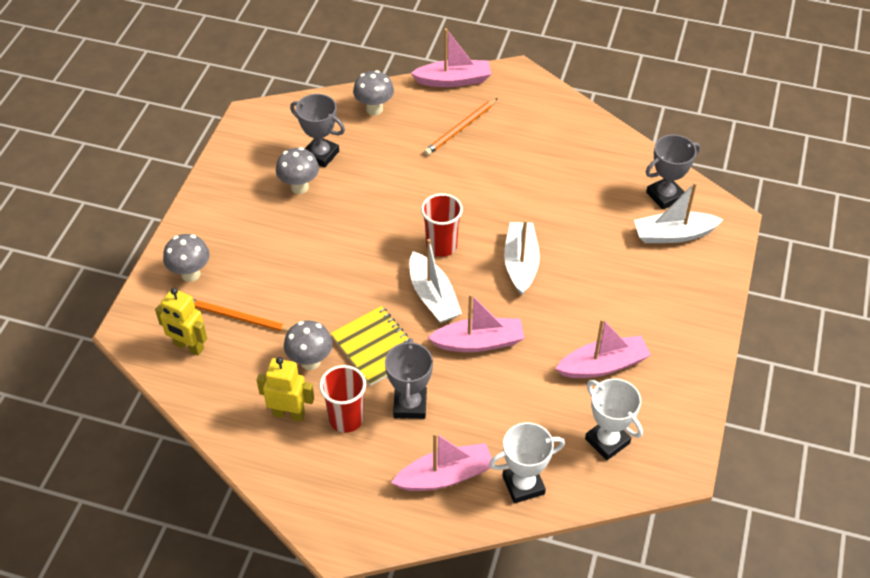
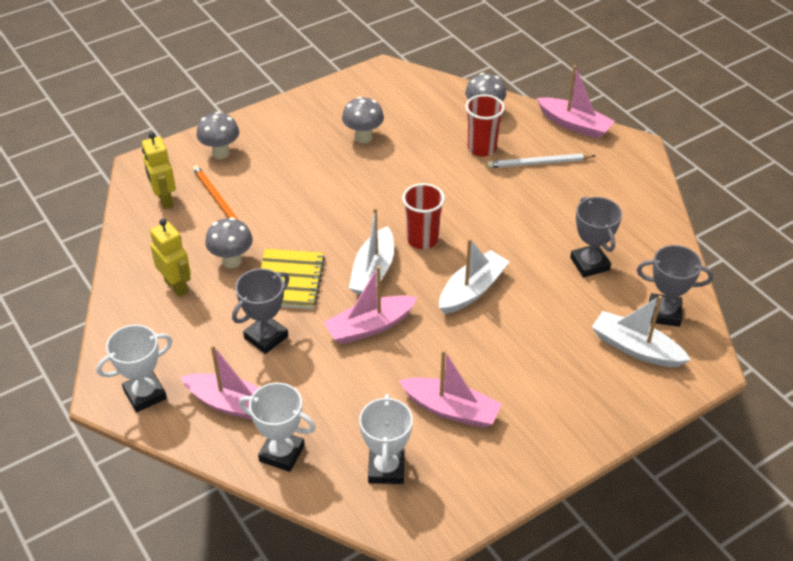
camera: 40 degrees right, 5 degrees down
(321, 154) = (405, 123): grey trophy -> grey trophy (589, 264)
(346, 419) = (210, 316): red cup -> red cup (482, 148)
(367, 518) = (145, 394): none -> white trophy
(460, 129) = (538, 163): orange pencil -> white pencil
(478, 342) = (370, 327): pink boat -> pink boat turned 120 degrees clockwise

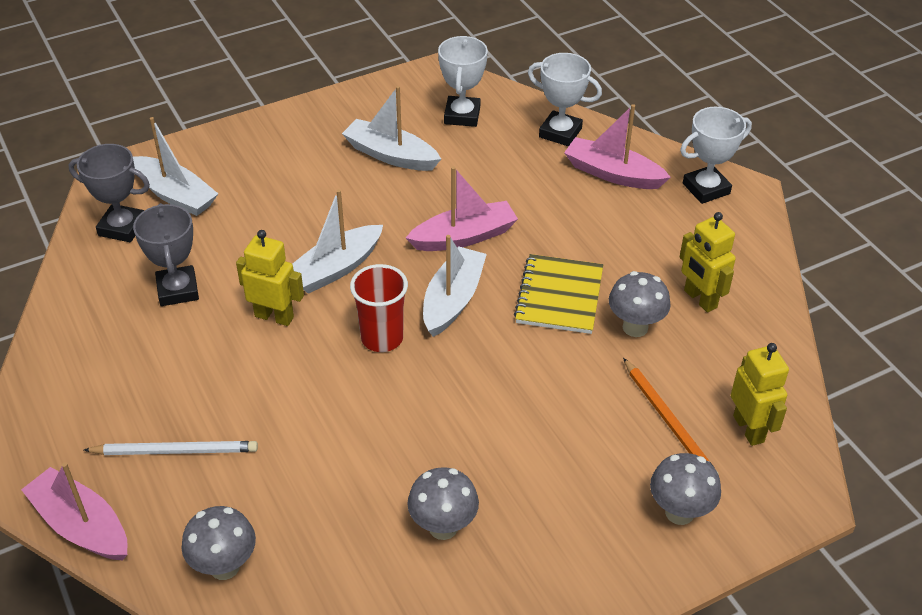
camera: 175 degrees left, 0 degrees up
(266, 337) = (583, 234): grey trophy -> none
(451, 409) = (391, 155): pink boat -> white boat
(482, 148) = (253, 487): red cup -> none
(507, 249) = (274, 316): none -> yellow robot

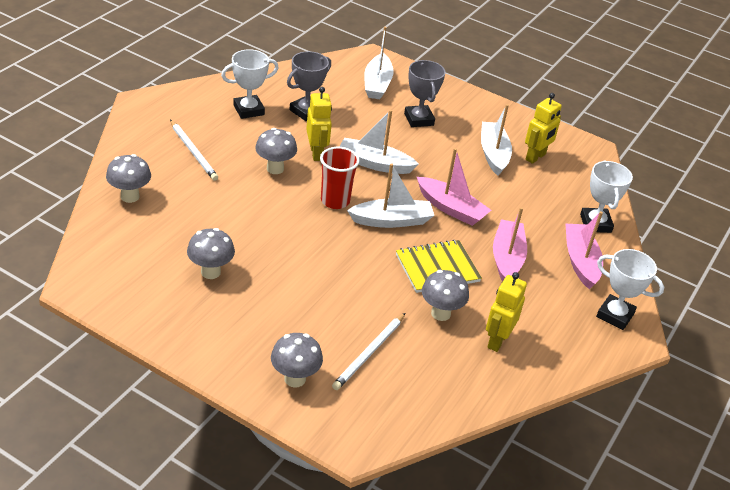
camera: 55 degrees right, 5 degrees down
(81, 525) = (124, 139): pink boat -> pink boat (507, 258)
(122, 227) = (335, 75): grey trophy -> grey trophy (419, 119)
(276, 373) = (275, 168): none -> grey mushroom
(462, 115) = (563, 173): white trophy -> white trophy (248, 110)
(669, 421) = (369, 353): orange pencil -> white pencil
(749, 429) = (394, 398): yellow robot -> yellow robot (535, 157)

